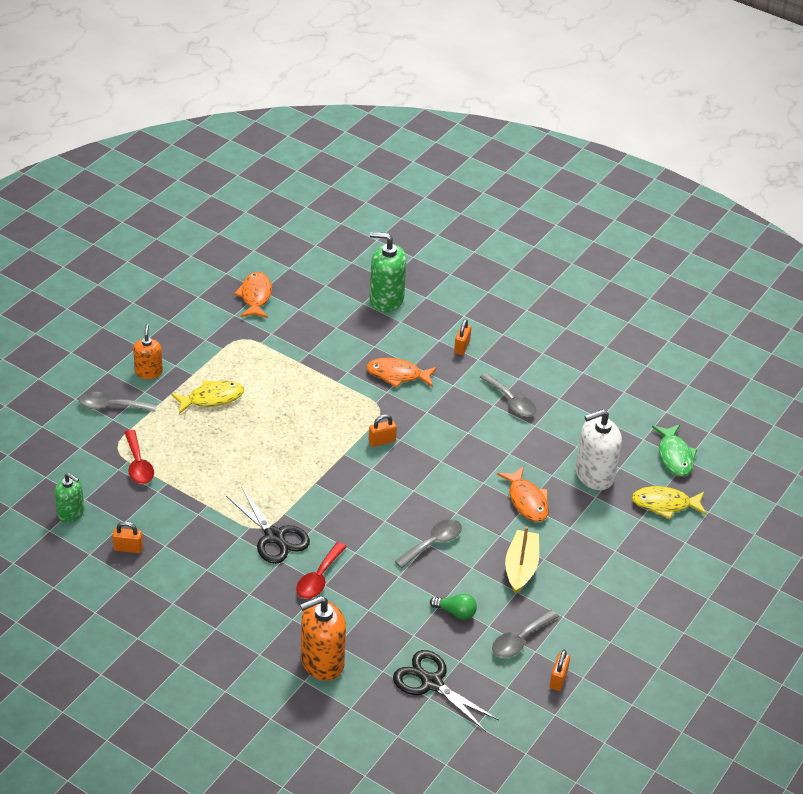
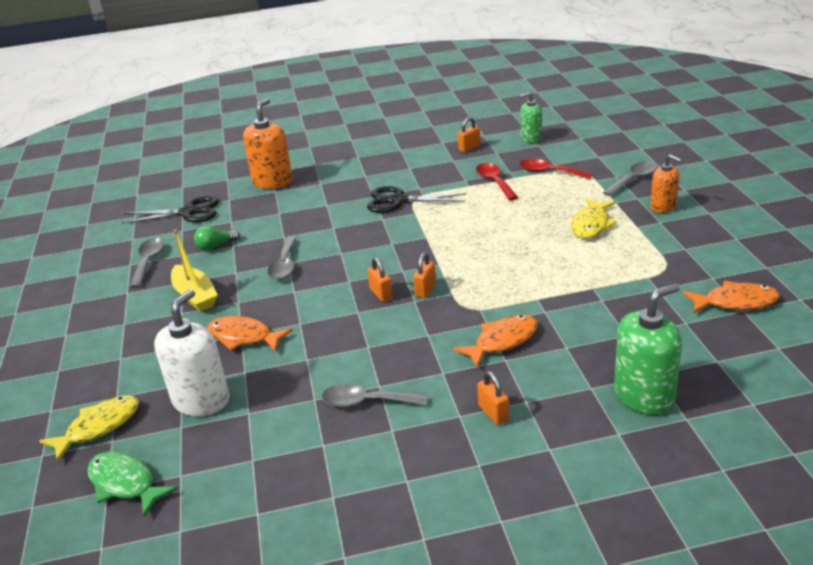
camera: 140 degrees right, 10 degrees down
(255, 296) = (735, 302): orange fish -> orange fish turned 45 degrees counterclockwise
(319, 578) = (335, 204): red spoon -> red spoon (494, 182)
(558, 679) = (96, 262): orange padlock -> orange padlock (381, 294)

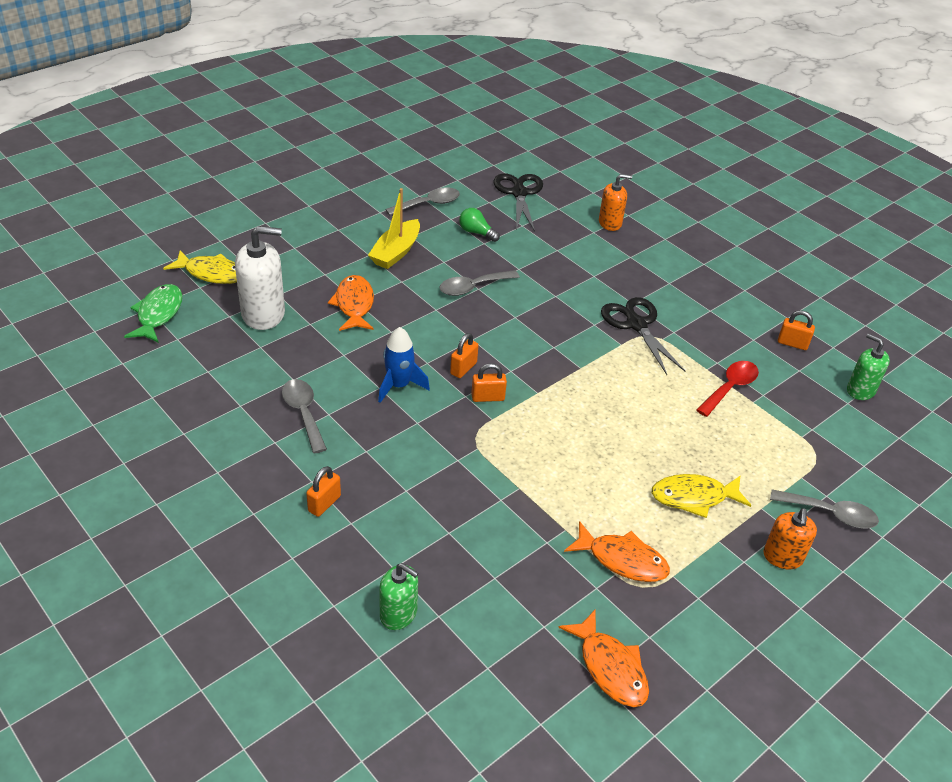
camera: 55 degrees right, 10 degrees up
(188, 212) = (519, 193): black scissors -> black scissors turned 150 degrees counterclockwise
(272, 181) = (610, 223): orange soap dispenser -> orange soap dispenser, size x0.62
(375, 334) = (399, 386): none -> blue rocket
(502, 341) = (433, 479): orange fish -> orange fish (622, 560)
(549, 172) = (788, 429): red spoon -> none
(644, 396) = (398, 614): green soap dispenser -> green soap dispenser, size x0.62

